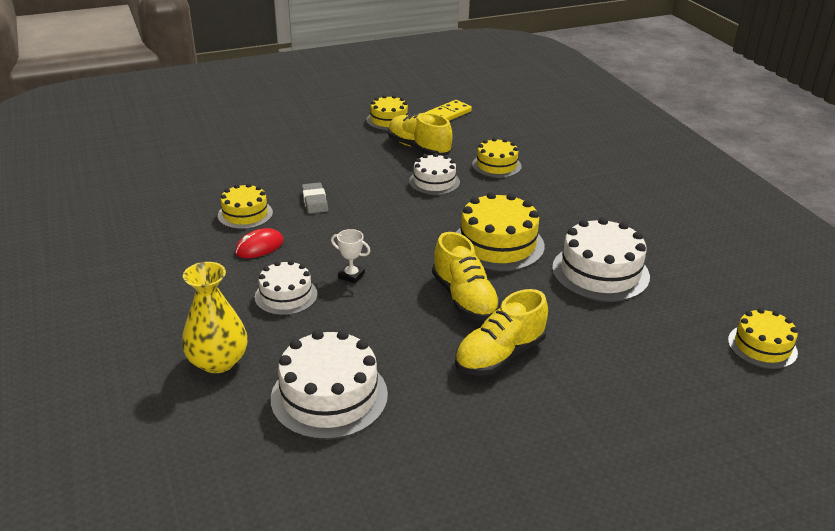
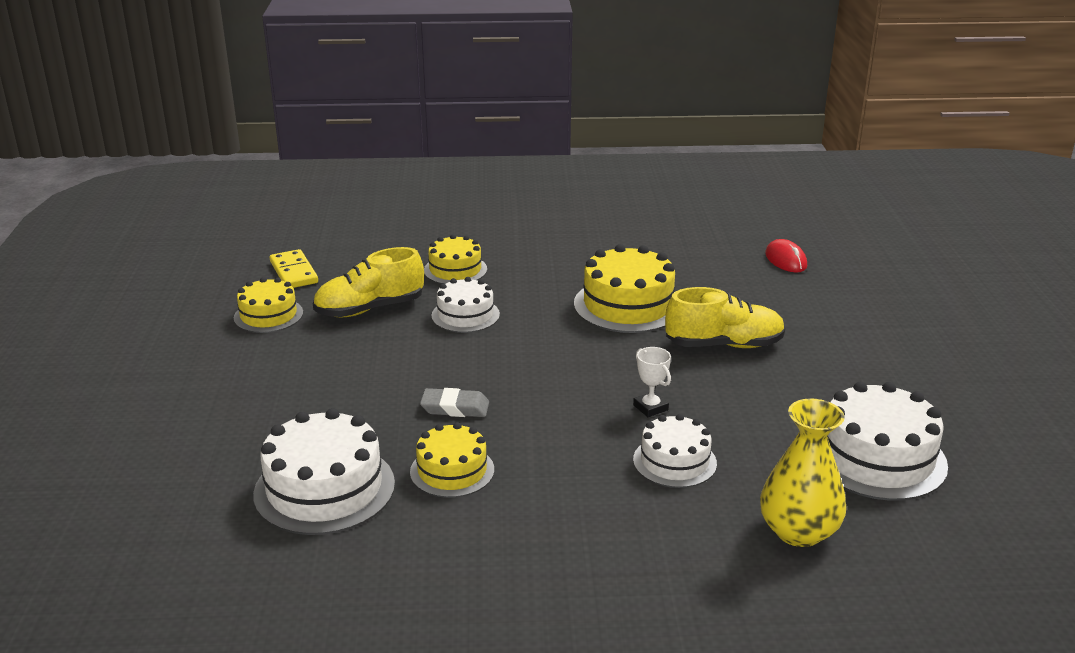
camera: 70 degrees left, 5 degrees down
(259, 247) = (548, 468): red mouse -> red mouse (785, 260)
(351, 276) = (650, 407): white trophy -> white trophy turned 75 degrees counterclockwise
(500, 355) = (827, 345): yellow shoe -> none
(600, 272) = (705, 265): white cake -> white cake (324, 488)
(762, 346) = (840, 227): yellow cake -> none

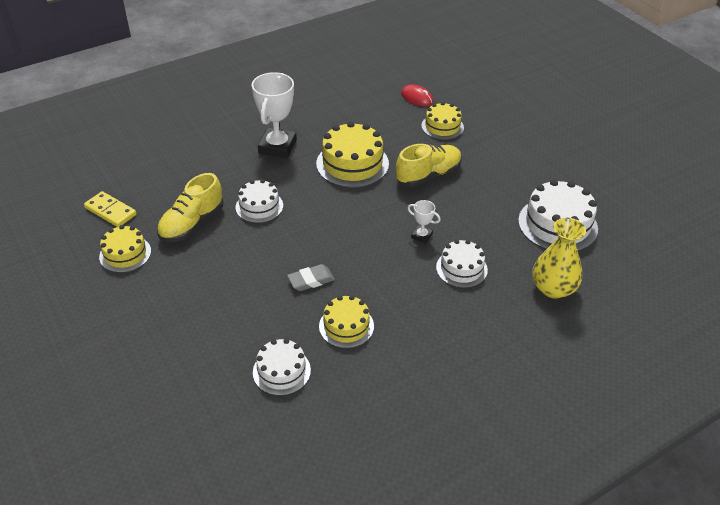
camera: 30 degrees left, 15 degrees up
(324, 488) = (281, 371): white cake -> white cake, size x0.62
(455, 270) = (222, 171): yellow cake -> yellow cake (442, 126)
(546, 263) = (277, 147): none -> white trophy

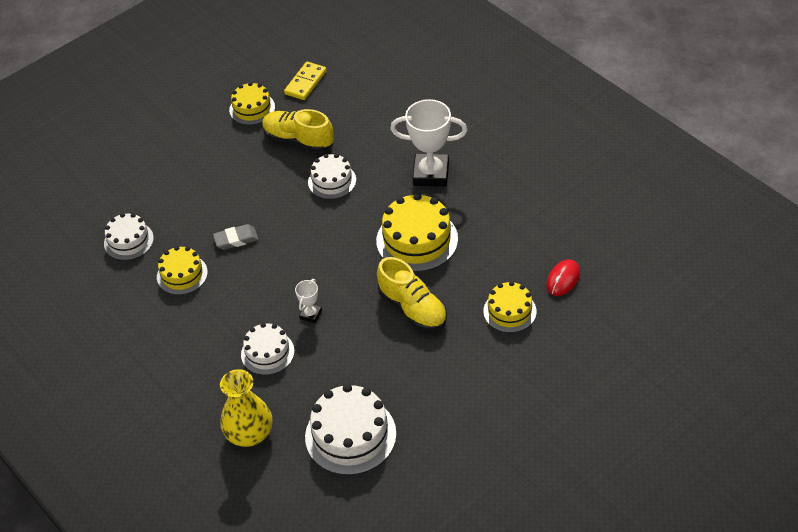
camera: 85 degrees right, 5 degrees up
(311, 280) = (236, 239): grey eraser -> grey eraser turned 75 degrees counterclockwise

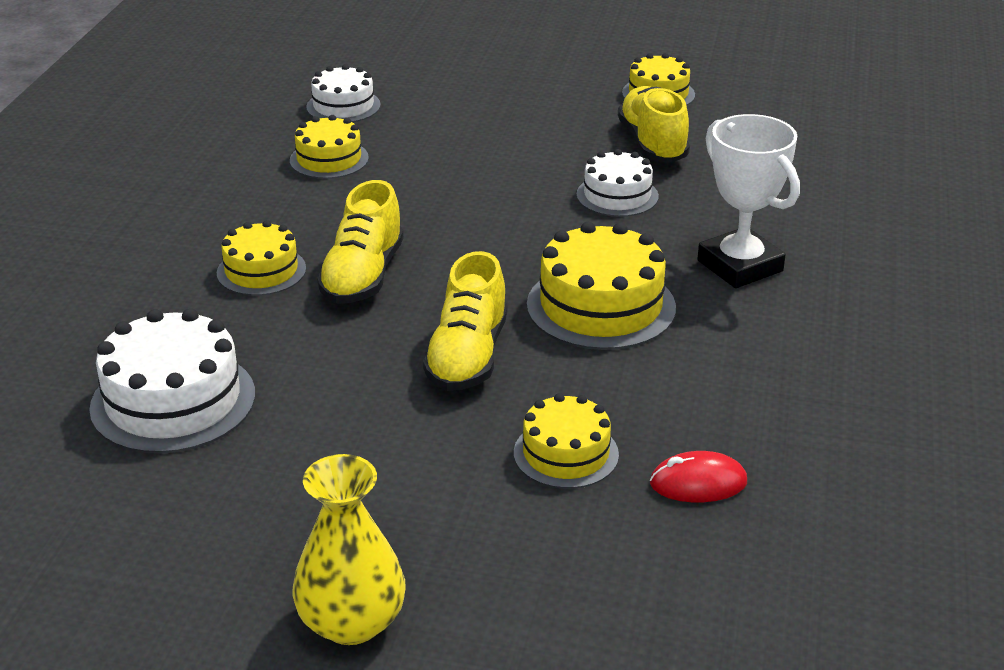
camera: 50 degrees right, 15 degrees down
(236, 239) = (429, 170): grey eraser -> none
(249, 433) = (107, 314): yellow vase -> yellow vase (352, 622)
(267, 353) = (261, 271): white cake -> yellow cake
(305, 83) = (756, 109): yellow domino -> none
(310, 314) = (363, 276): white trophy -> yellow shoe

